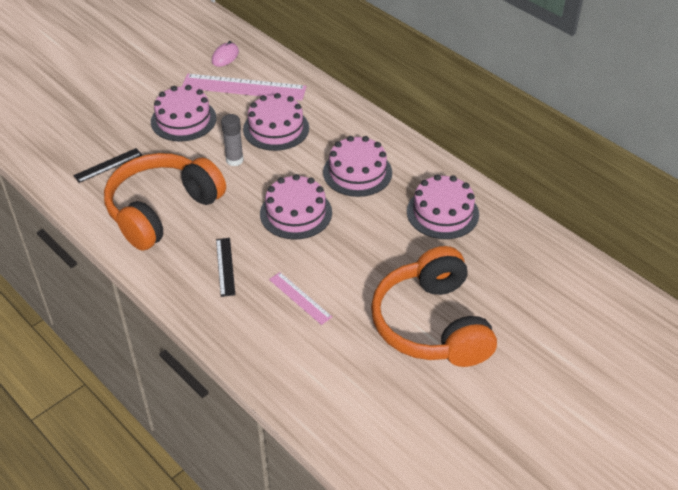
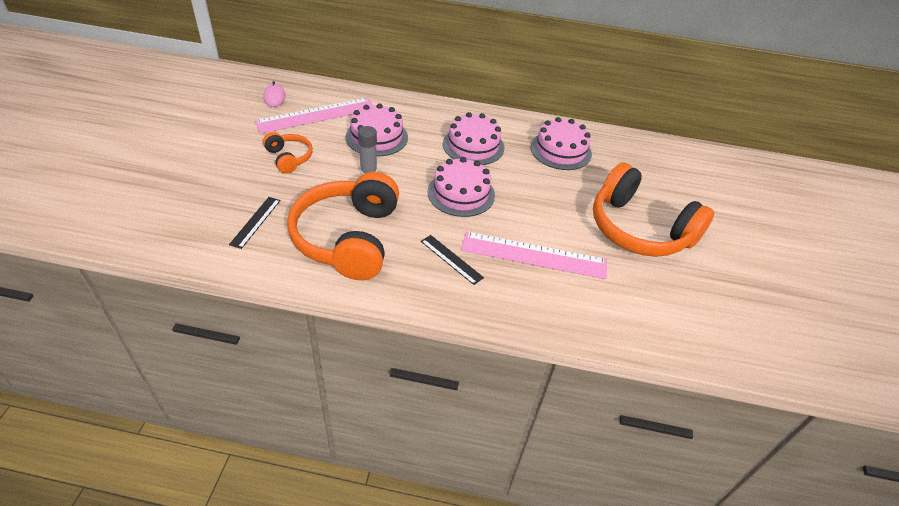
camera: 40 degrees left, 0 degrees up
(183, 120) = (289, 158): pink cake -> orange headphones
(300, 298) = (534, 255): pink ruler -> pink ruler, size x1.92

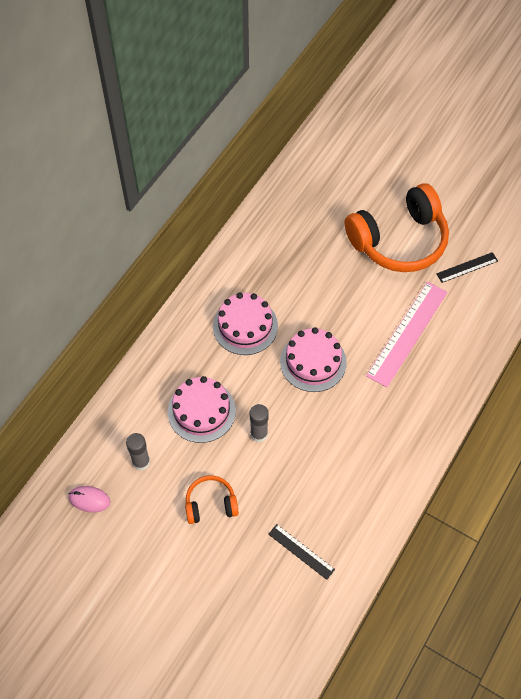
camera: 65 degrees left, 15 degrees up
(316, 115) = (141, 462): pink ruler -> grey glue stick
(348, 238) = (346, 474): orange headphones -> none
(451, 259) = (395, 398): black ruler -> black ruler (467, 267)
(560, 150) = (277, 253): pink cake -> none

